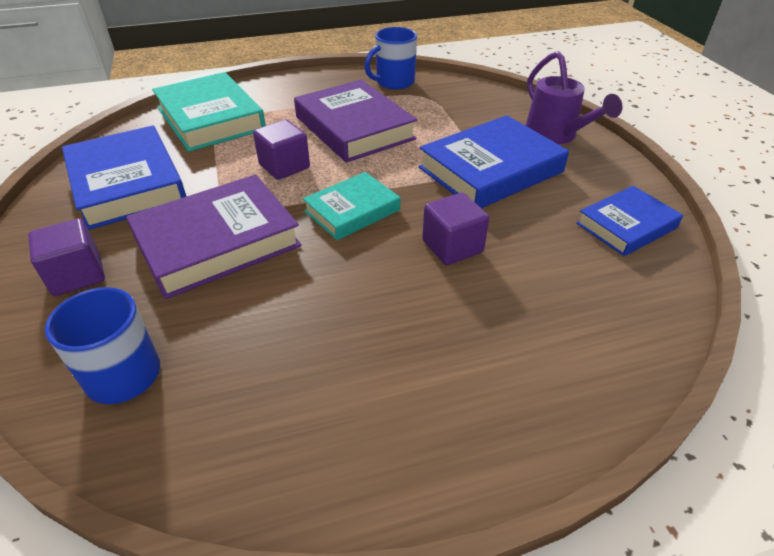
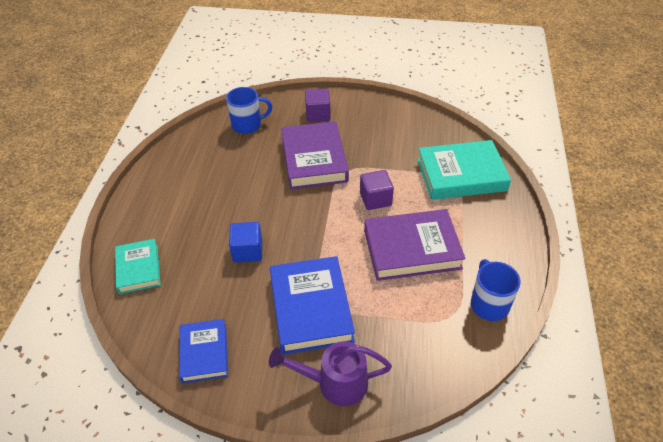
camera: 115 degrees right, 5 degrees up
(127, 184) = (391, 132): blue book -> none
(352, 210) = (308, 218): turquoise book -> turquoise book (139, 269)
(452, 246) = (247, 251): purple cube -> blue cube

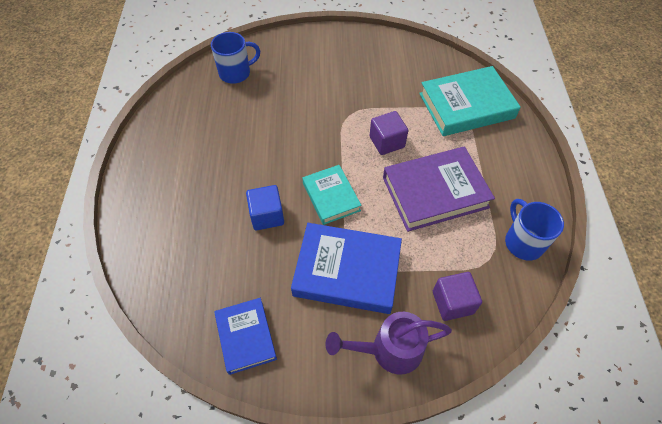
camera: 10 degrees left, 10 degrees up
(139, 269) = (153, 250): turquoise book -> turquoise book (331, 197)
(311, 308) = (347, 271): blue book -> blue book turned 60 degrees counterclockwise
(314, 160) = (314, 105): purple book -> none
(318, 114) = (307, 54): purple cube -> purple cube (452, 302)

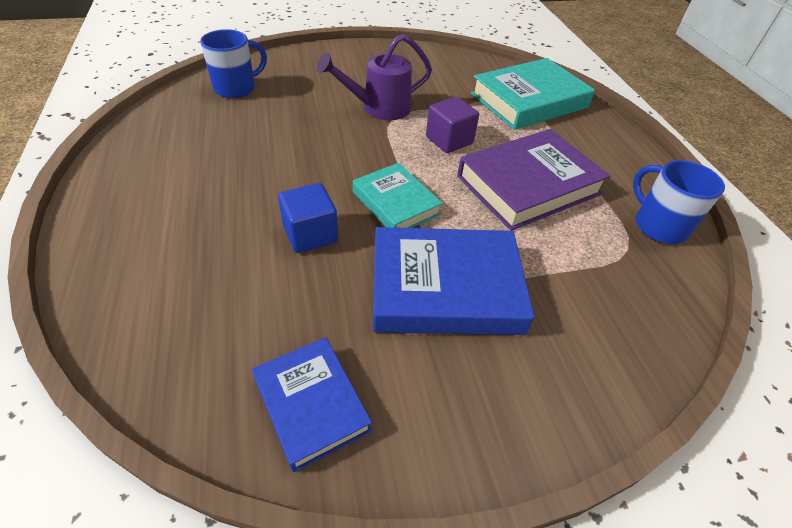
camera: 15 degrees left, 10 degrees down
(389, 350) = (544, 385): purple watering can -> purple watering can (379, 108)
(452, 302) = (605, 307): purple cube -> none

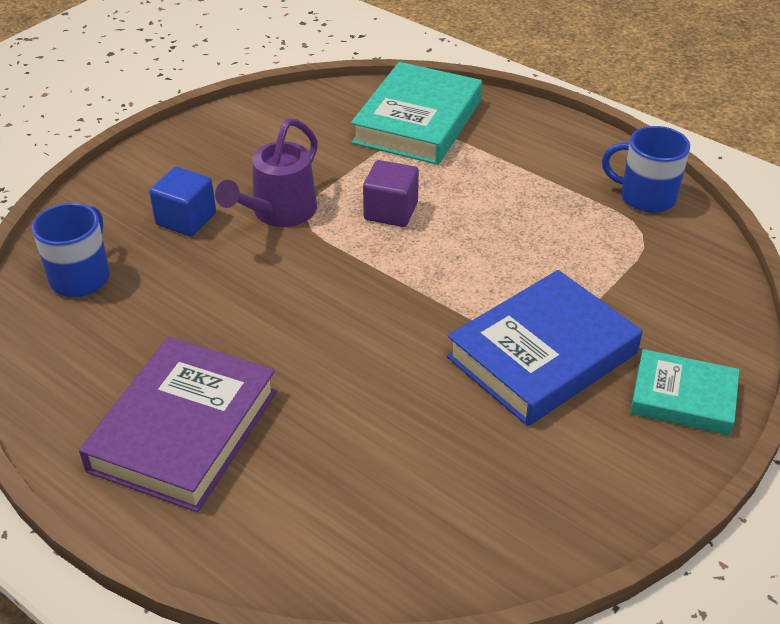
camera: 35 degrees left, 5 degrees down
(310, 234) = (376, 382): blue cube -> blue cube (186, 219)
(311, 404) = (545, 507): blue book -> none
(396, 203) = (416, 306): turquoise book -> turquoise book (683, 398)
(528, 185) = (510, 218): purple book -> purple book (184, 430)

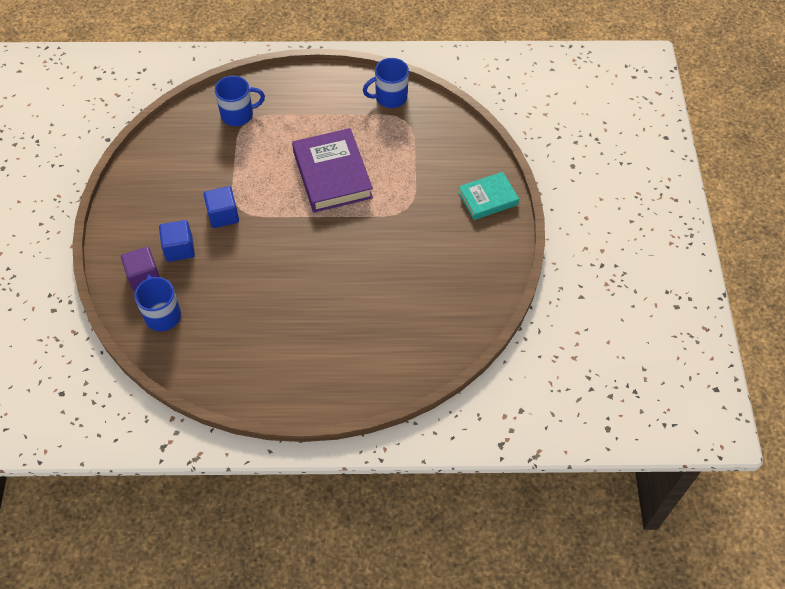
camera: 40 degrees left, 15 degrees up
(184, 430) = (299, 354): purple book -> purple book (332, 174)
(278, 213) = (223, 215): purple watering can -> blue cube
(391, 211) = (278, 180): purple cube -> purple cube (144, 276)
(417, 122) = (238, 115): turquoise book -> blue mug
(542, 355) = (416, 215): blue book -> none

